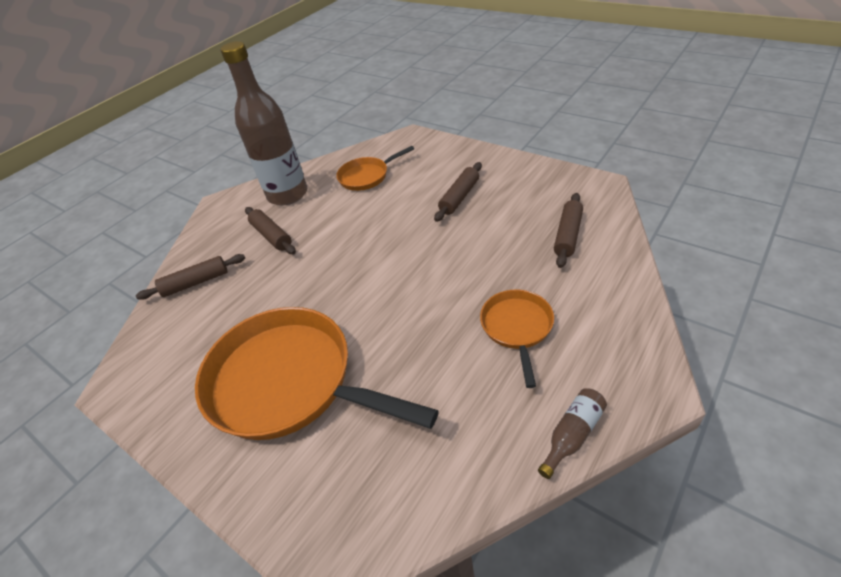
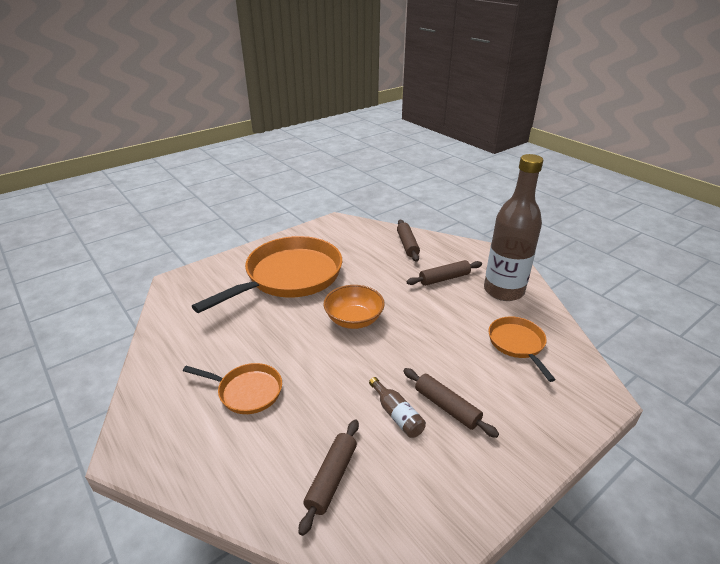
camera: 100 degrees right, 10 degrees down
(366, 284) = (354, 319): none -> orange bowl
(567, 235) = (331, 478): brown rolling pin -> brown rolling pin turned 75 degrees clockwise
(572, 435) = (143, 387): brown bottle -> brown bottle (397, 414)

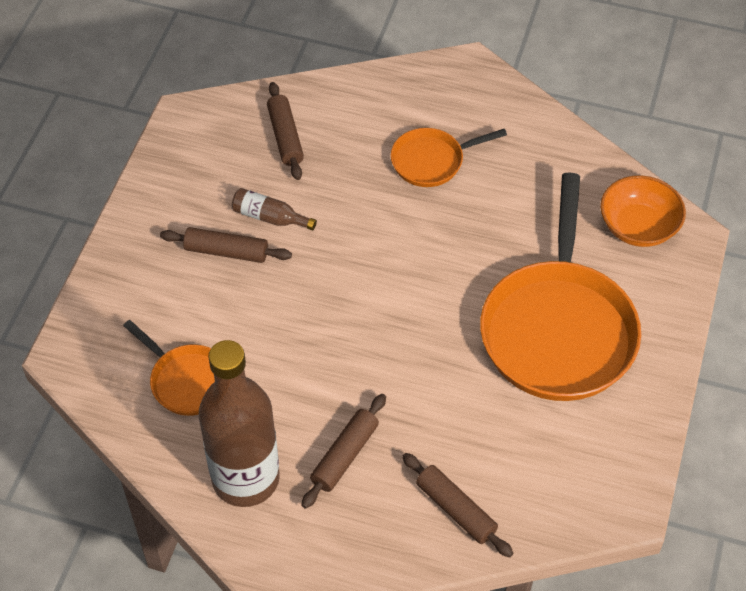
camera: 145 degrees right, 20 degrees up
(354, 319) = (407, 306): orange bowl -> orange bowl (638, 227)

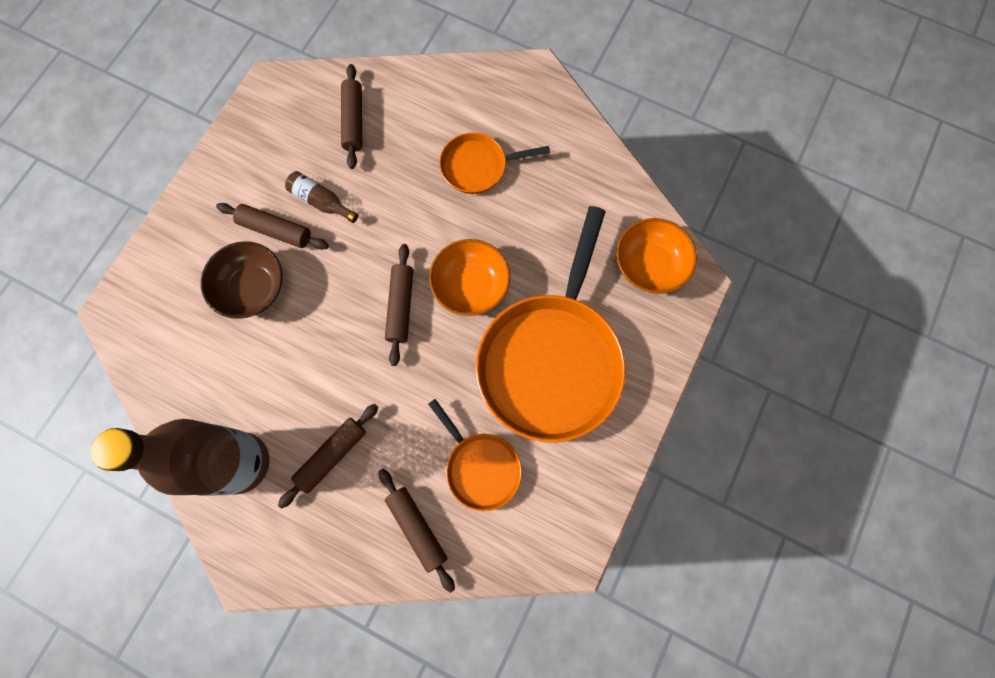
camera: 10 degrees right, 20 degrees up
(186, 380) = (212, 355): orange pan -> orange pan (480, 466)
(215, 310) = (253, 288): none -> brown bowl
(382, 304) = (400, 306): none -> brown rolling pin
(453, 273) = (470, 286): none -> orange bowl

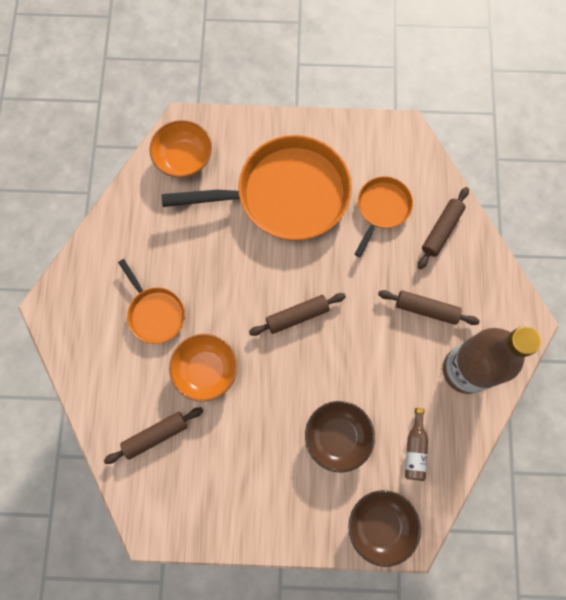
camera: 115 degrees left, 0 degrees up
(146, 289) = (380, 525): none -> brown bowl
(276, 230) = (281, 446): brown rolling pin -> none
(321, 201) = (240, 422): brown bottle -> brown bottle (415, 449)
(470, 286) = (257, 273): orange bowl -> orange bowl (206, 370)

